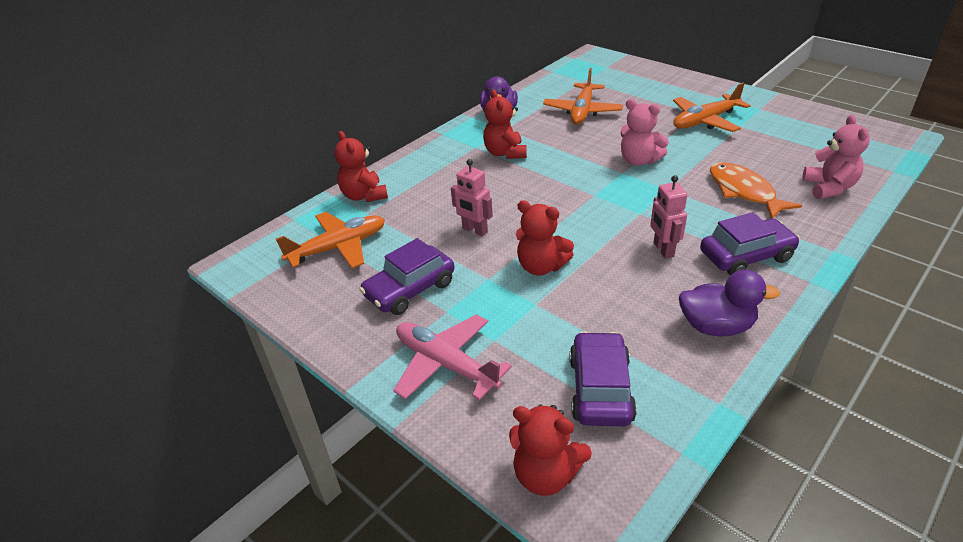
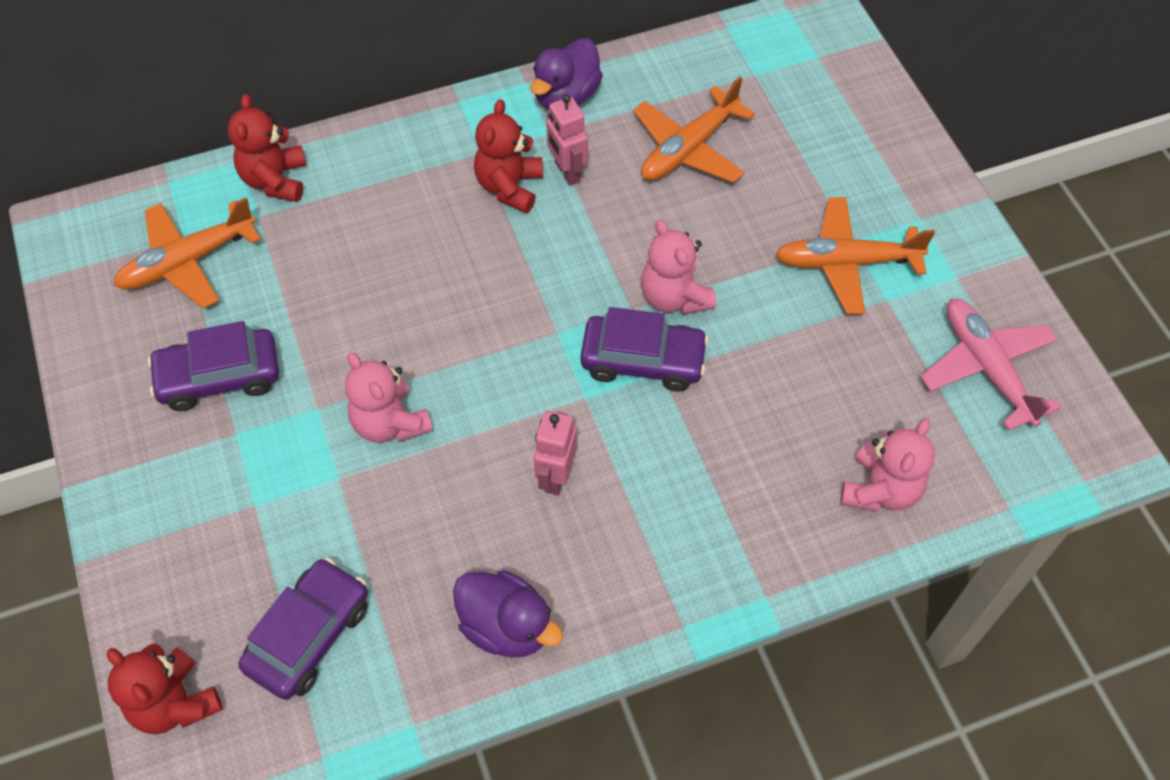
camera: 25 degrees right, 20 degrees up
(339, 247) = (187, 262): orange plane -> orange plane turned 150 degrees clockwise
(446, 364) = (181, 509): pink plane -> pink plane (986, 367)
(474, 230) = (360, 317): pink robot -> pink robot (567, 172)
(541, 266) = (390, 423): red teddy bear -> pink teddy bear
(744, 191) = (757, 433): orange fish -> none
(746, 256) = (646, 544): purple car -> purple car (643, 360)

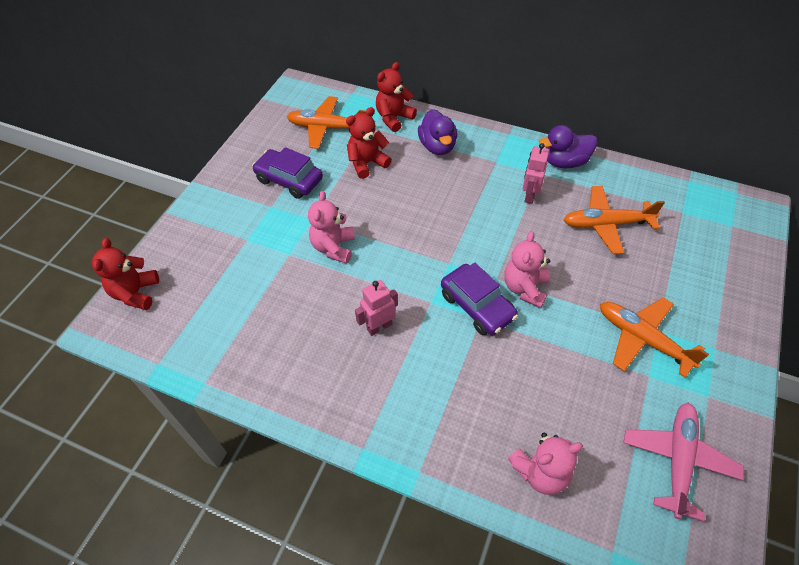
camera: 45 degrees right, 5 degrees down
(309, 635) = (208, 309): purple car -> none
(506, 626) = (286, 375): purple duck -> purple duck (437, 146)
(509, 187) = (494, 184): red teddy bear -> red teddy bear (367, 163)

